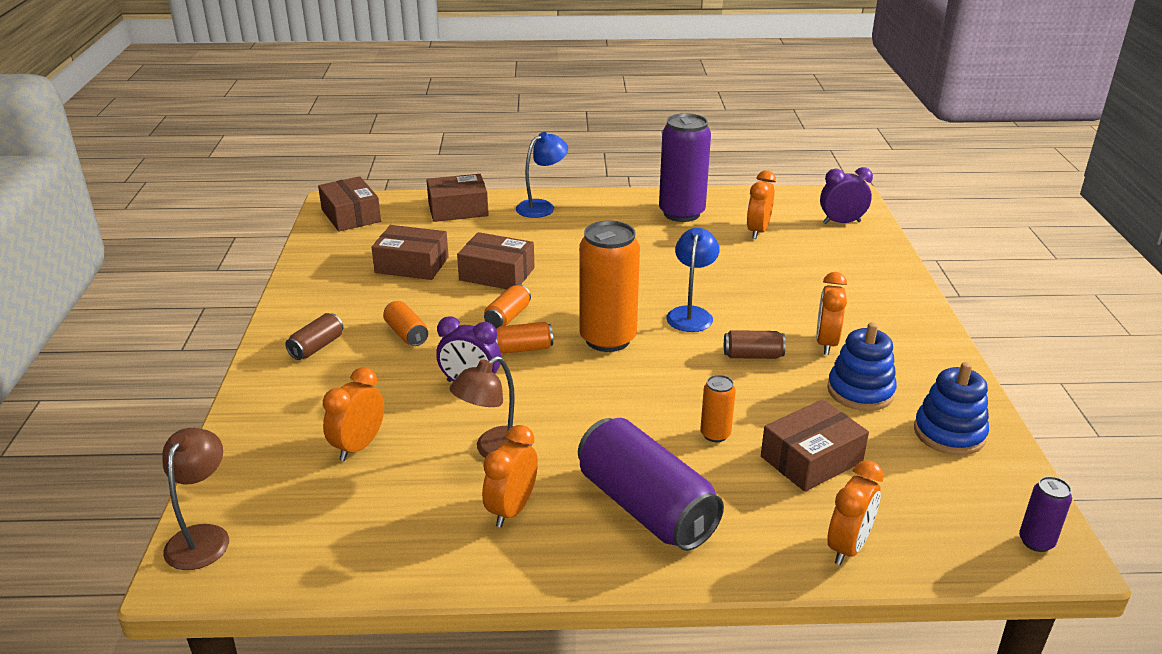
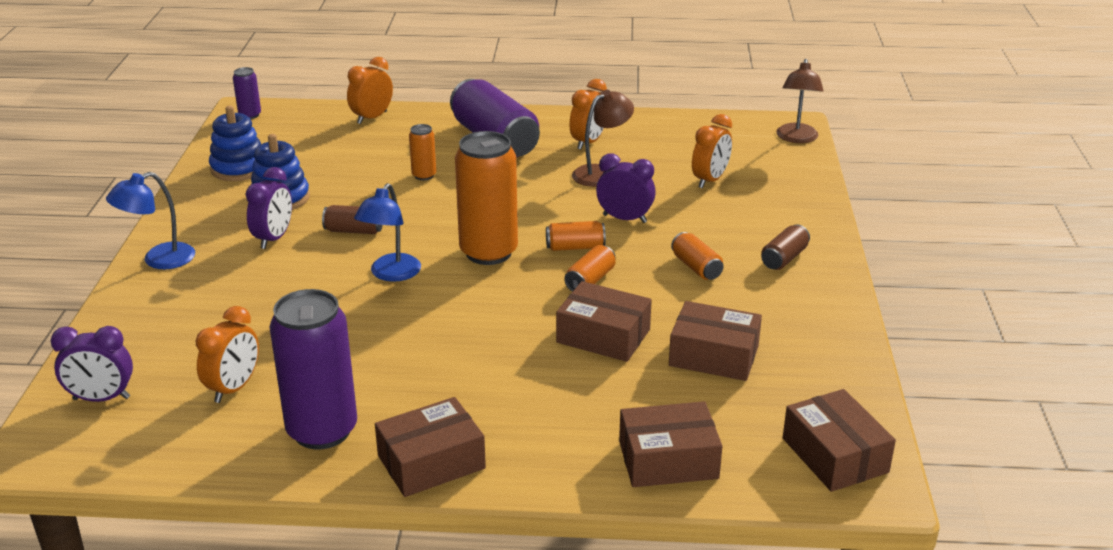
camera: 175 degrees left, 0 degrees up
(542, 206) = (534, 459): blue lamp -> blue lamp (159, 260)
(811, 459) = (360, 158): brown box -> brown box (431, 462)
(826, 343) = (274, 238): orange clock -> purple clock

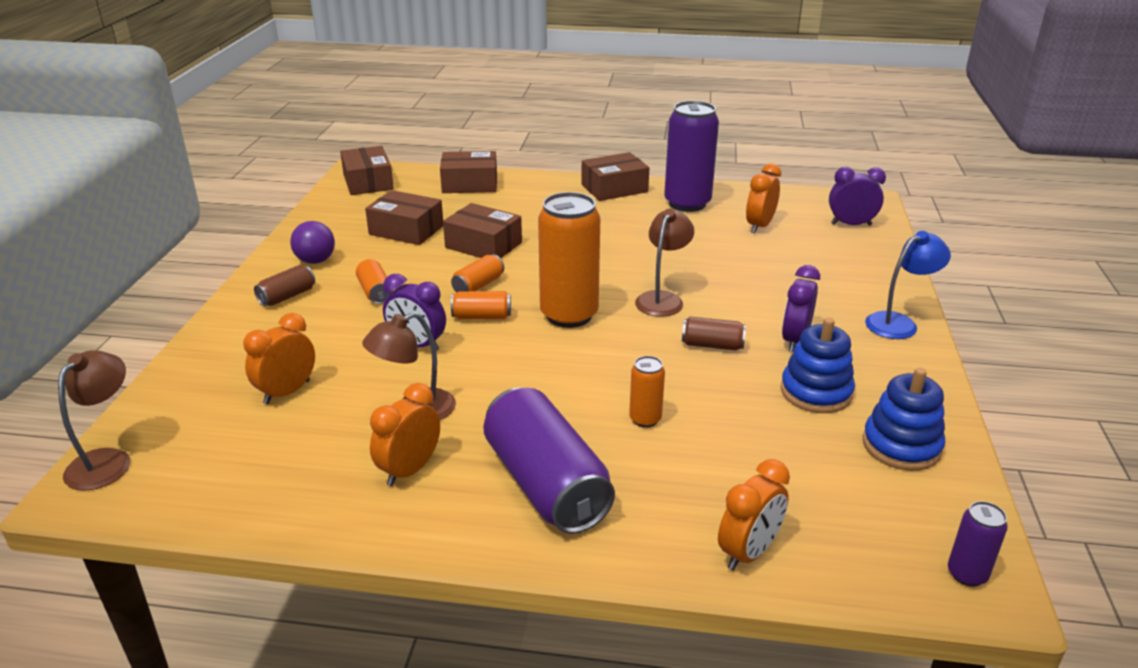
camera: 175 degrees left, 0 degrees up
(391, 274) = (662, 299): blue lamp -> brown lamp
(791, 302) = (315, 261): none -> purple ball

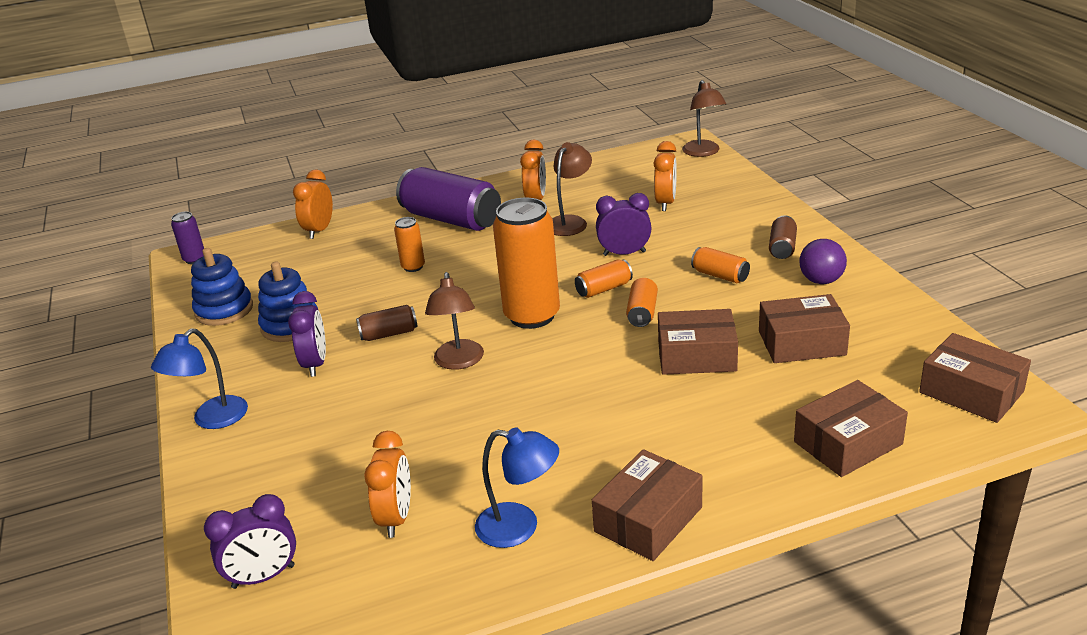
camera: 155 degrees right, 0 degrees up
(687, 203) = (520, 527): purple can -> blue lamp

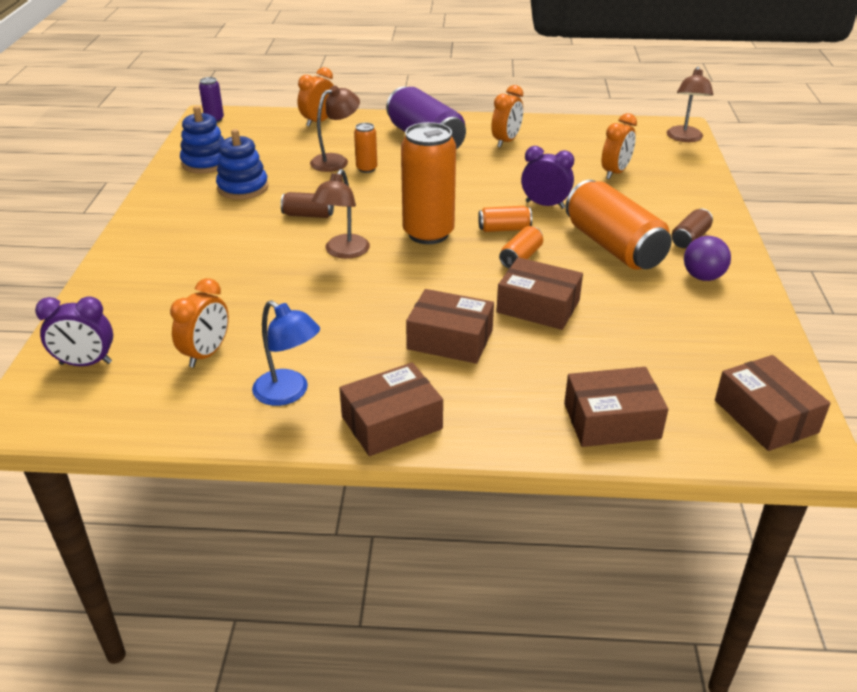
camera: 20 degrees right, 5 degrees up
(212, 420) = (137, 240): blue lamp -> none
(315, 364) = (238, 221): purple clock -> none
(570, 222) = (520, 167): brown lamp -> brown lamp (336, 161)
(720, 275) = (613, 246): orange can -> orange can, size x2.13
(801, 343) = (640, 324): brown box -> brown box (450, 339)

